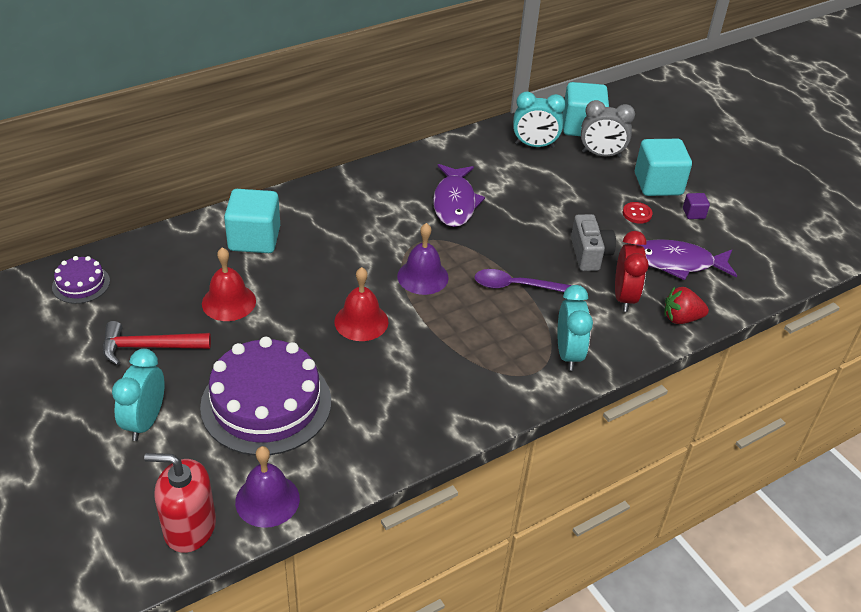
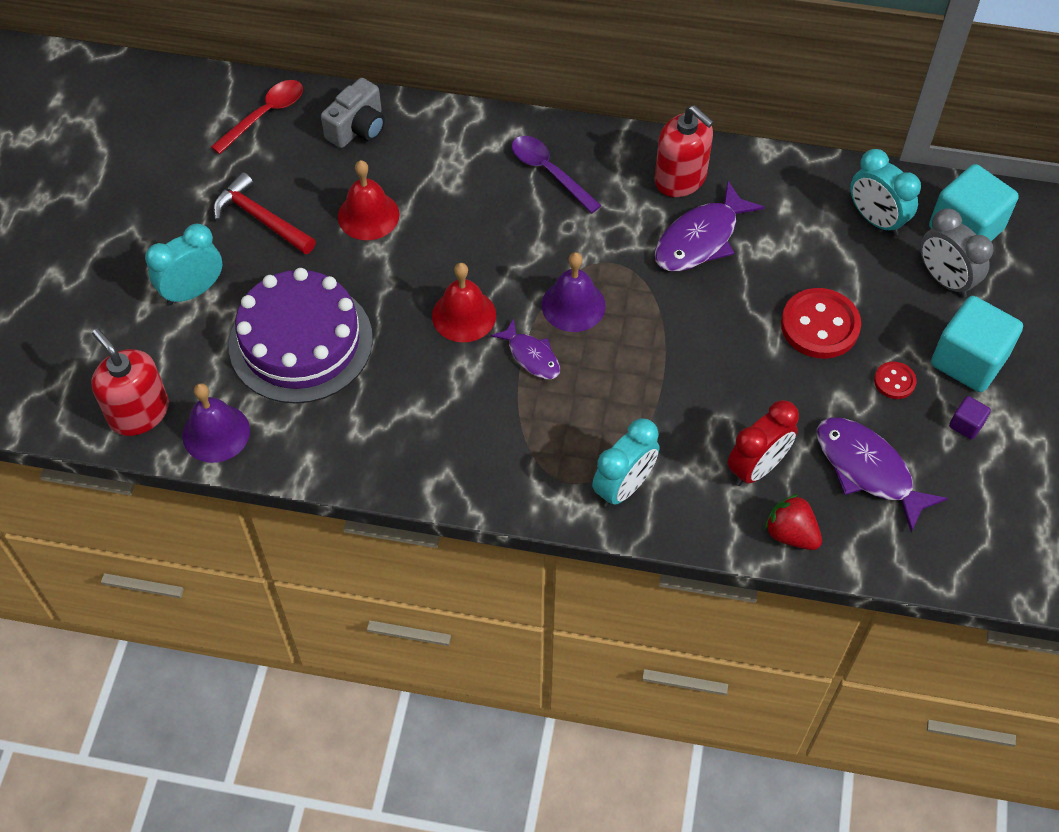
camera: 45 degrees right, 15 degrees up
(81, 284) = (265, 115): purple cake -> red spoon
(254, 239) = (457, 159): turquoise cube -> none
(406, 179) = (680, 178): none -> red soap dispenser
(430, 318) = (531, 356): none -> purple fish
(515, 286) = (655, 377): purple spoon -> purple spoon (549, 172)
(568, 209) = (820, 325): none -> red button
(589, 254) = (778, 394): grey camera -> grey camera (357, 128)

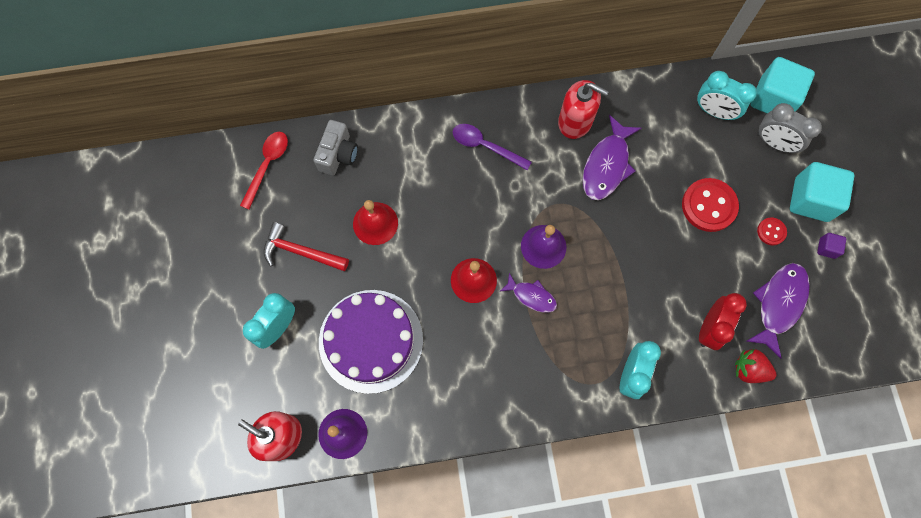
camera: 20 degrees left, 15 degrees up
(867, 470) = (779, 304): purple fish -> purple fish turned 90 degrees clockwise

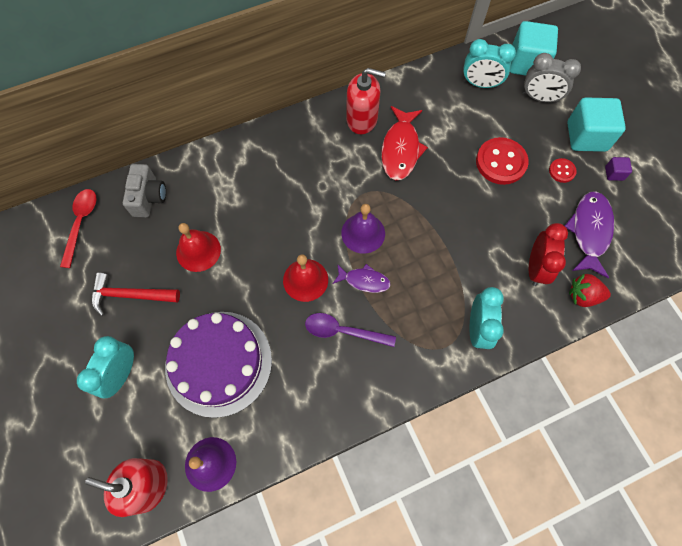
camera: 15 degrees left, 5 degrees down
(485, 146) = (286, 158): purple spoon -> purple spoon (343, 331)
(607, 165) = (400, 149): purple fish -> red fish

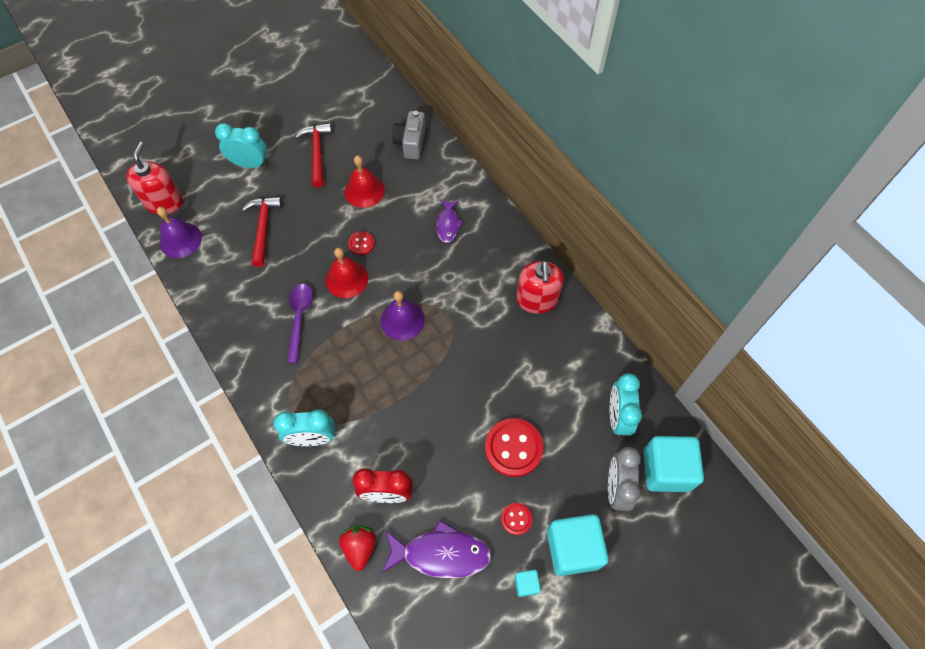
camera: 80 degrees right, 5 degrees down
(81, 223) = (378, 103): red spoon -> none
(149, 197) = (411, 143): grey camera -> grey camera turned 105 degrees clockwise
(219, 363) = (263, 228): purple cake -> red hammer
(266, 261) = (361, 244): none -> red button
(364, 280) = (352, 328): purple fish -> purple fish (448, 224)
(400, 149) = (507, 342): red fish -> none
(614, 173) = (526, 584): purple cube -> turquoise cube

